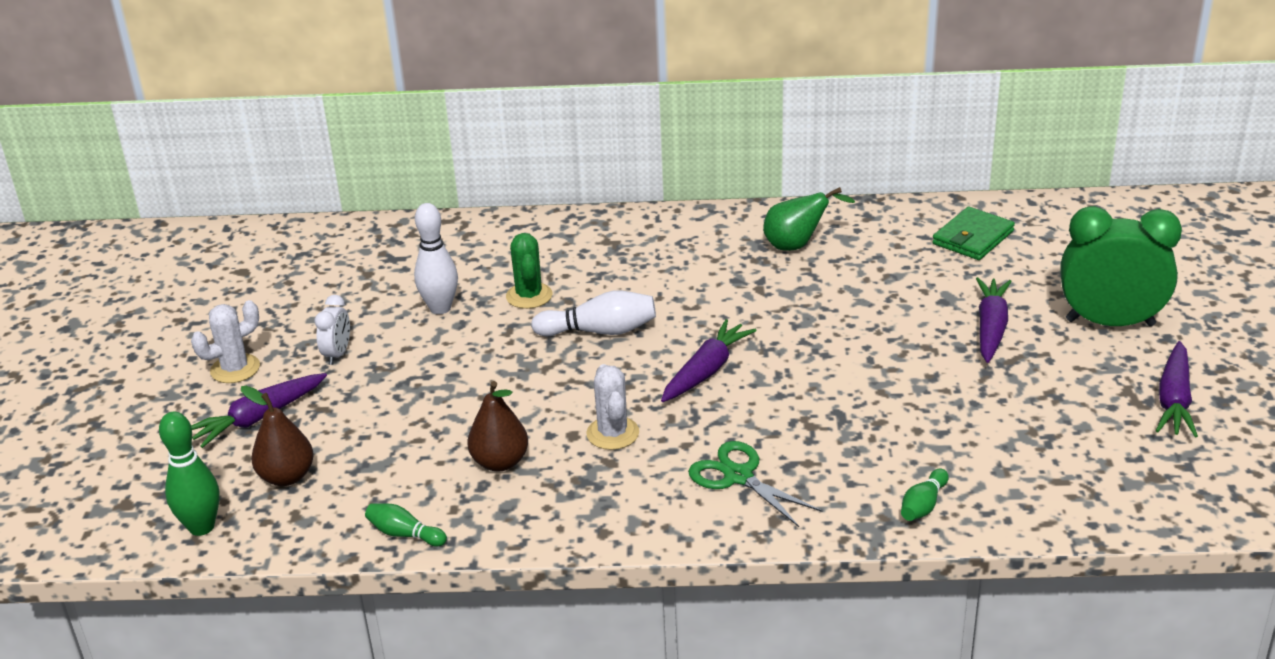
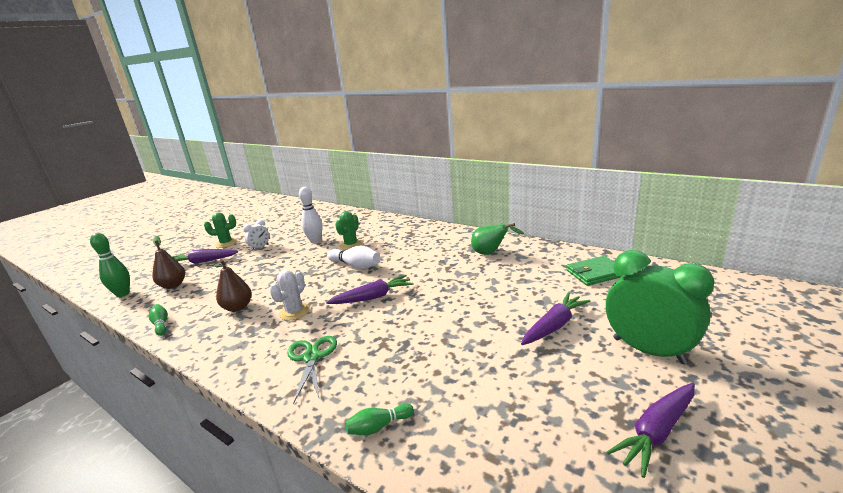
camera: 35 degrees right, 10 degrees down
(235, 369) = (226, 243): white cactus -> green cactus

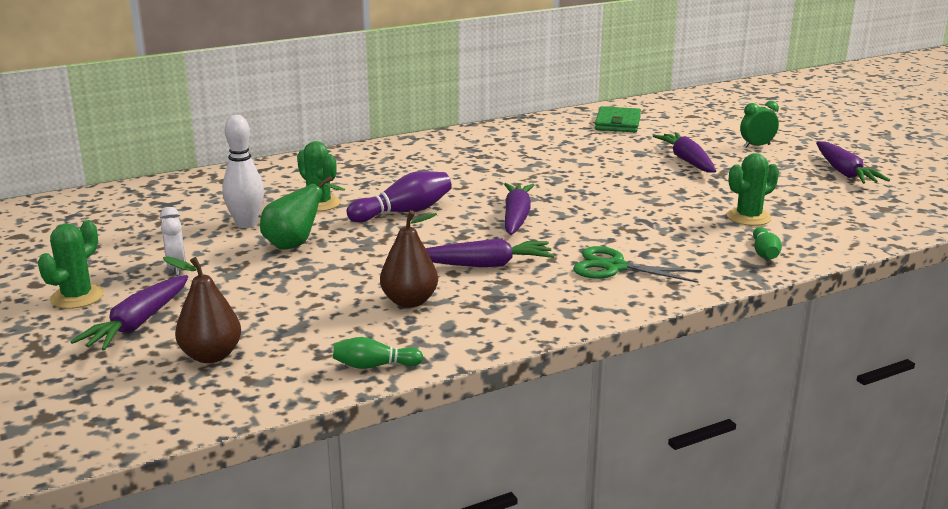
camera: 65 degrees left, 0 degrees up
(123, 294) = (154, 412): green bowling pin -> none
(294, 312) = (485, 265): white cactus -> purple carrot
(355, 266) = (404, 212): white bowling pin -> purple bowling pin
(455, 395) = (748, 217): none -> green cactus
(490, 253) = (501, 145): green pear -> green pear (296, 244)
(648, 350) = (756, 146): green clock -> green clock, size x0.47

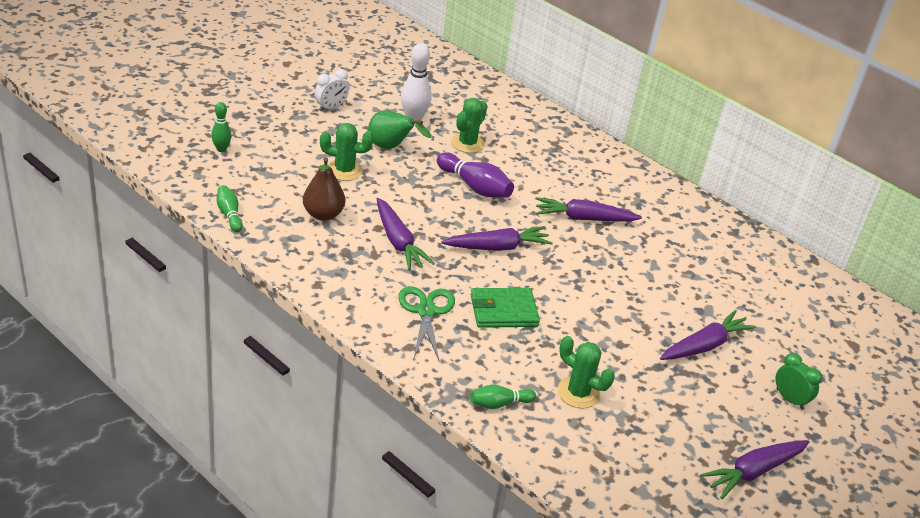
camera: 65 degrees right, 15 degrees up
(77, 297) = (275, 82): green cactus -> green cactus (344, 170)
(138, 324) = (251, 113): purple carrot -> purple carrot (583, 218)
(211, 356) = (221, 149): brown pear -> green bowling pin
(617, 123) = (782, 289): green wallet -> green wallet (503, 311)

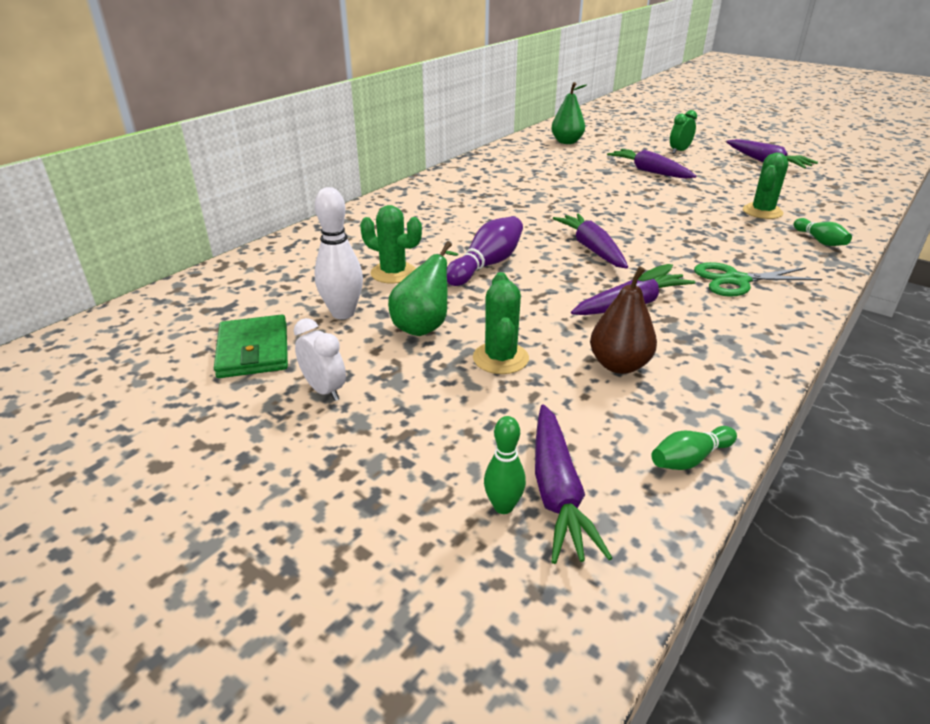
camera: 90 degrees left, 5 degrees down
(503, 311) = (691, 243): green wallet -> green wallet (253, 350)
(583, 218) = (510, 211): purple carrot -> purple carrot (557, 492)
(811, 306) = (567, 142): none -> green pear

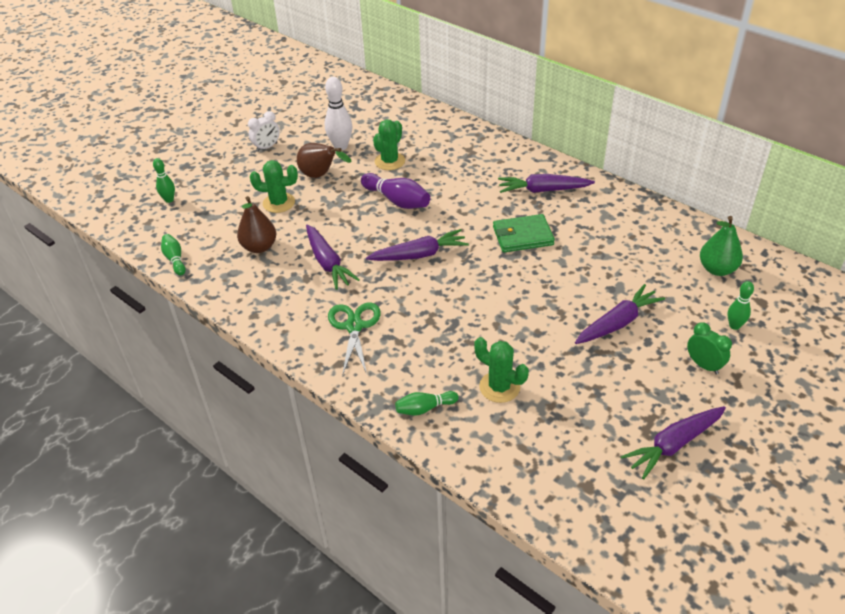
camera: 95 degrees right, 10 degrees up
(253, 350) = (308, 122): green wallet -> green wallet (522, 236)
(424, 325) = (321, 176): green pear -> brown pear
(557, 492) = (171, 215): purple carrot -> purple carrot (543, 190)
(630, 142) = (734, 326): none -> green bowling pin

